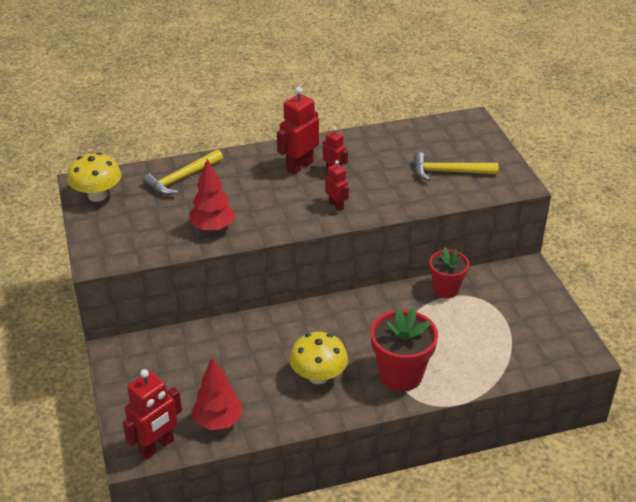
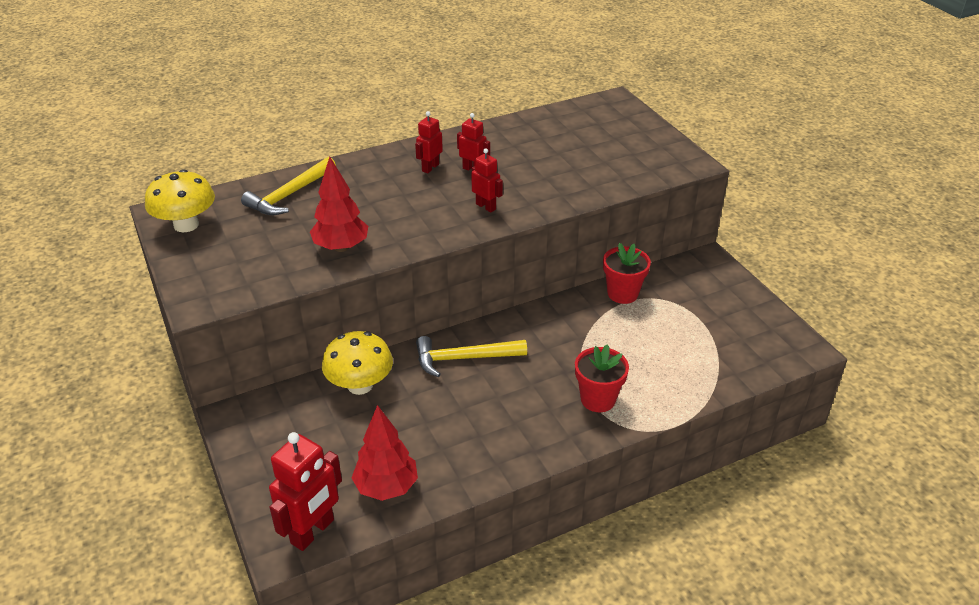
camera: 10 degrees left, 0 degrees up
(299, 166) = (430, 168): red robot -> red robot, size x0.57
(318, 376) = (499, 414): yellow mushroom -> yellow mushroom (360, 385)
(400, 375) = (598, 399): red flower pot -> red flower pot, size x0.66
(448, 172) = (606, 157): yellow hammer -> yellow hammer (464, 358)

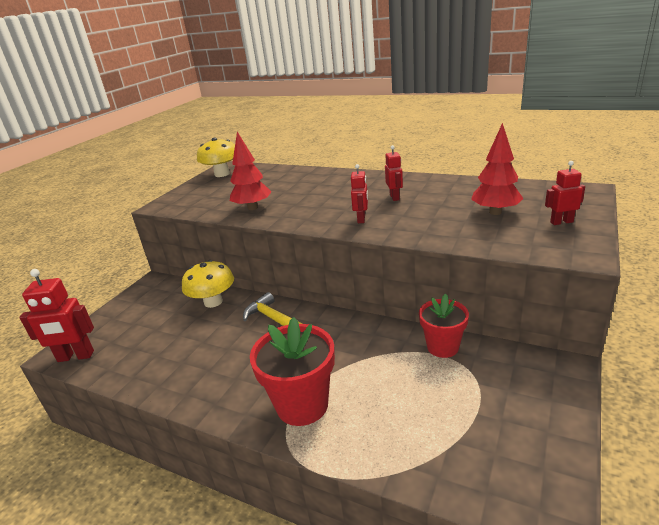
camera: 55 degrees right, 10 degrees down
(289, 195) = (282, 177): yellow hammer -> none
(386, 487) = (130, 361): red tree -> red tree (495, 212)
(430, 168) = (372, 188): red robot -> red robot (561, 222)
(598, 399) = (302, 405): red flower pot -> red flower pot, size x1.52

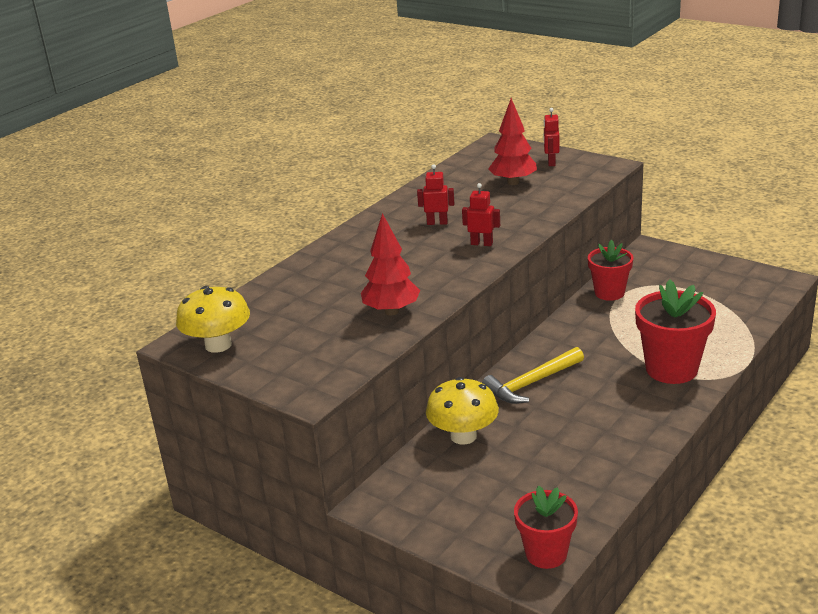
camera: 80 degrees left, 0 degrees up
(75, 356) = (546, 554): red robot -> red flower pot

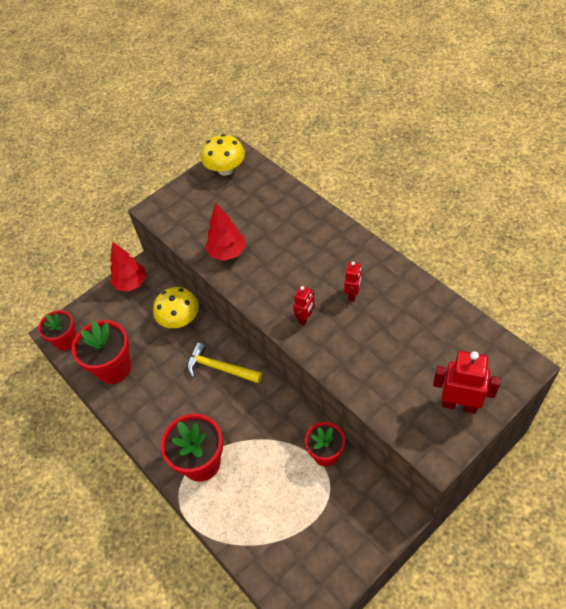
camera: 105 degrees right, 25 degrees up
(513, 182) = (419, 362): red tree -> red tree (131, 283)
(531, 383) = (219, 368): yellow hammer -> yellow hammer turned 45 degrees counterclockwise
(551, 162) = (459, 404): red robot -> red robot, size x1.74
(574, 481) = (114, 368): none -> red flower pot

